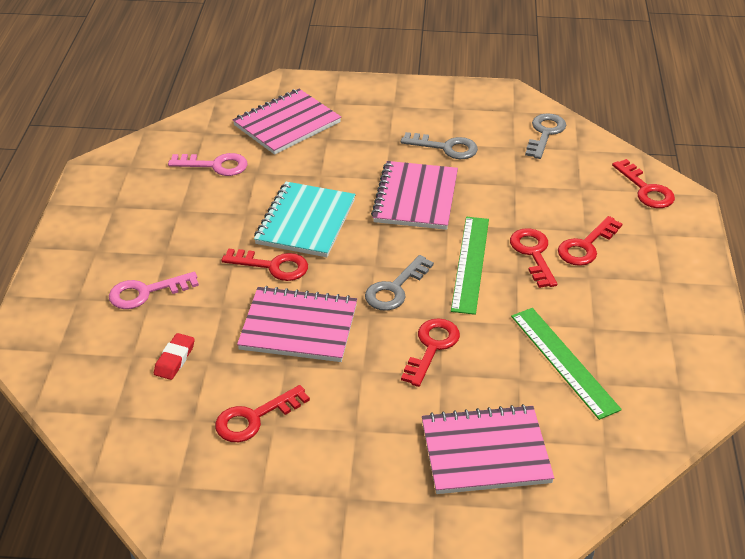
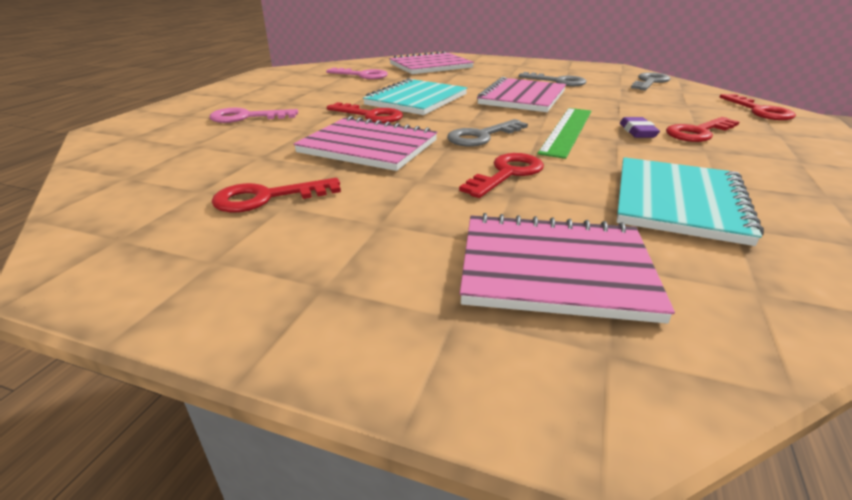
camera: 15 degrees right, 10 degrees down
(174, 359) = (228, 152): red eraser -> none
(533, 254) = (637, 131): red key -> purple eraser
(564, 361) = (678, 202): green ruler -> turquoise notebook

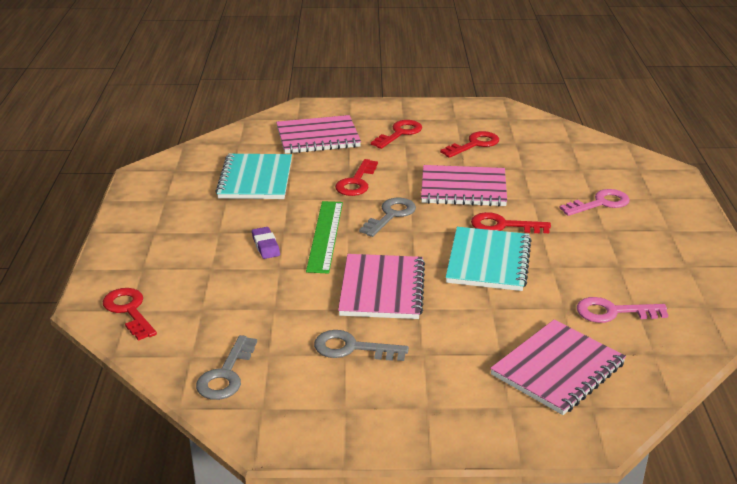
camera: 160 degrees right, 0 degrees up
(698, 132) = (213, 255): red key -> red key (400, 133)

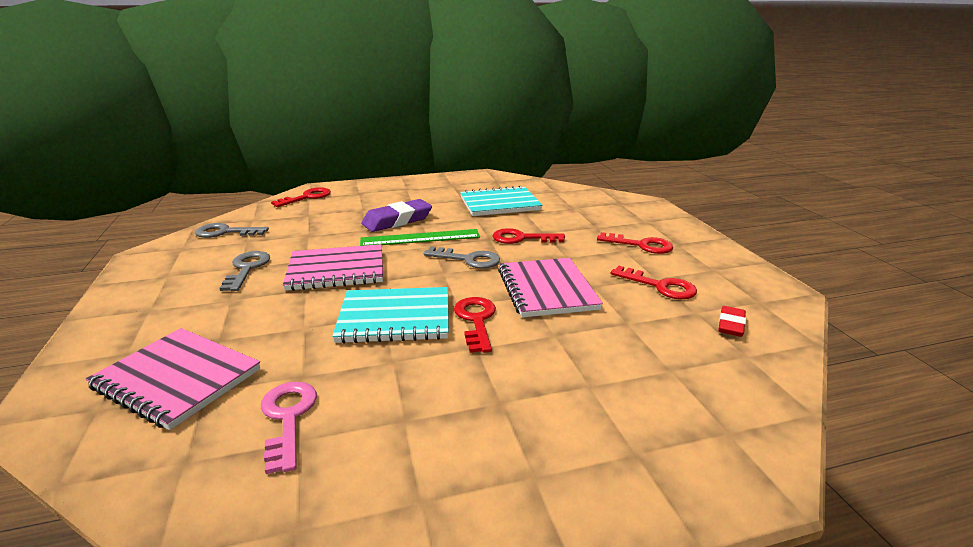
camera: 75 degrees right, 5 degrees down
(265, 246) = (397, 220): purple eraser -> purple eraser, size x1.83
(318, 137) = (593, 214): pink notebook -> none
(535, 136) = (731, 325): none -> red eraser
(600, 203) = (577, 393): pink key -> none

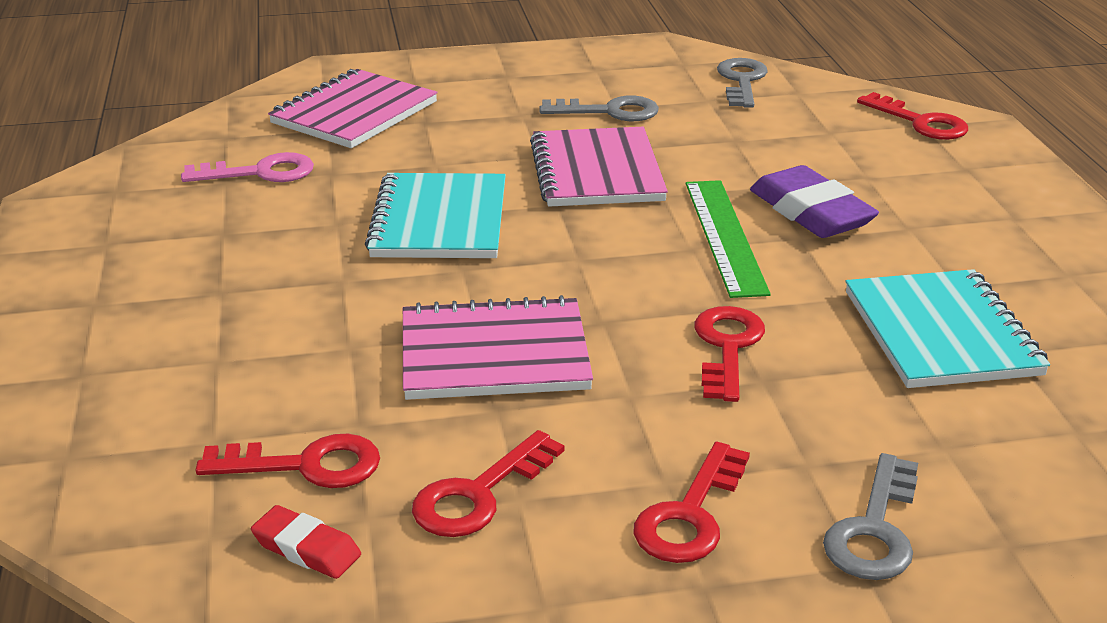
camera: 95 degrees right, 5 degrees up
(468, 259) = (626, 282): grey key -> grey key (874, 529)
(476, 320) = (412, 282): red key -> red key (305, 465)

